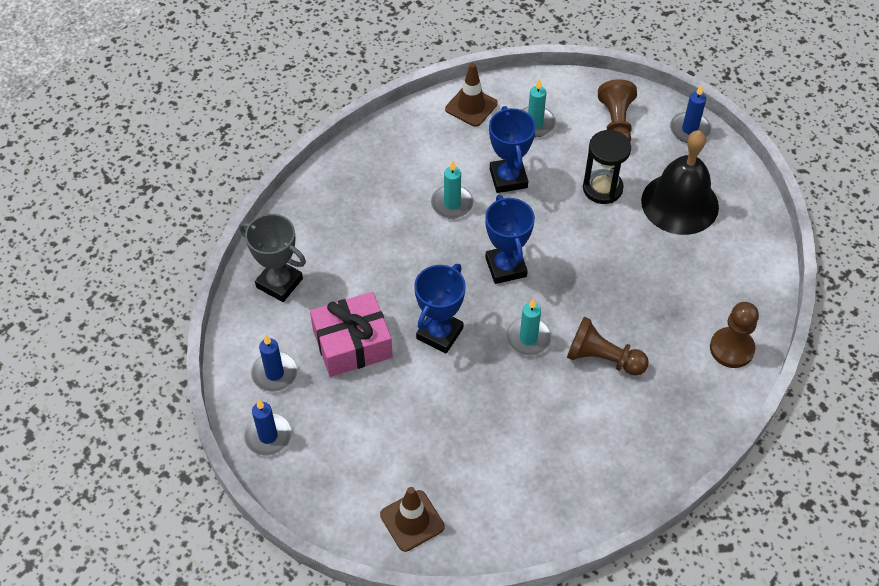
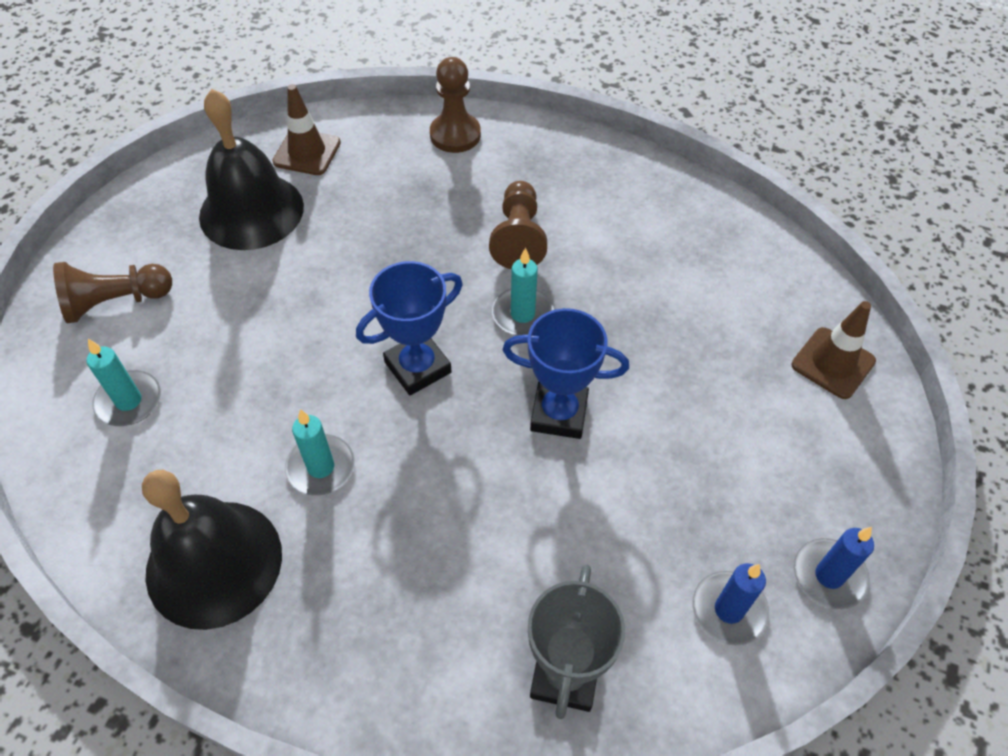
camera: 110 degrees left, 0 degrees up
(352, 343) = (626, 519): pink gift -> none
(412, 148) = (214, 563): none -> black bell
(471, 106) = (100, 501): brown traffic cone -> brown traffic cone (307, 152)
(508, 178) = (251, 407): blue trophy -> none
(602, 188) = (244, 292): black hourglass -> none
(689, 129) = (115, 223): blue candle -> none

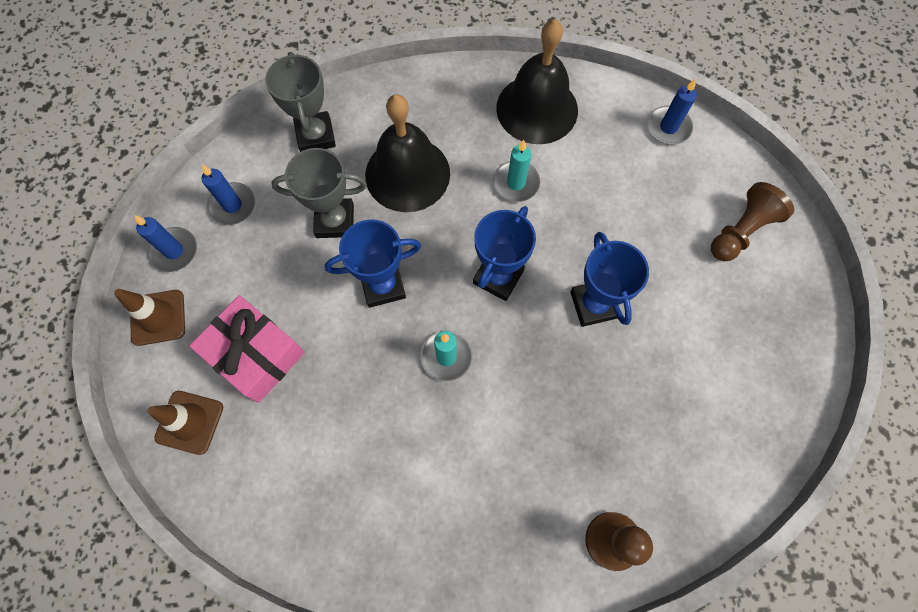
camera: 155 degrees right, 15 degrees up
(71, 453) = (668, 127): none -> blue candle
(129, 401) = (665, 170): turquoise candle -> none
(251, 211) = (719, 356): black bell -> black bell (407, 174)
(307, 152) = (727, 446): brown traffic cone -> brown traffic cone (158, 317)
(334, 299) = (593, 305): none -> blue trophy
(518, 237) = (487, 435): brown pawn -> none
(587, 521) = (335, 221): none -> grey trophy
(740, 400) = (256, 354): none -> pink gift

